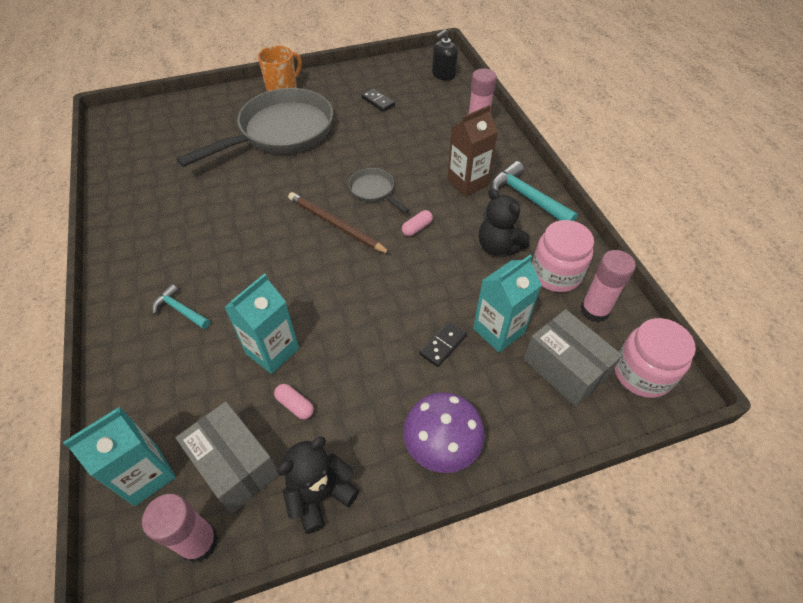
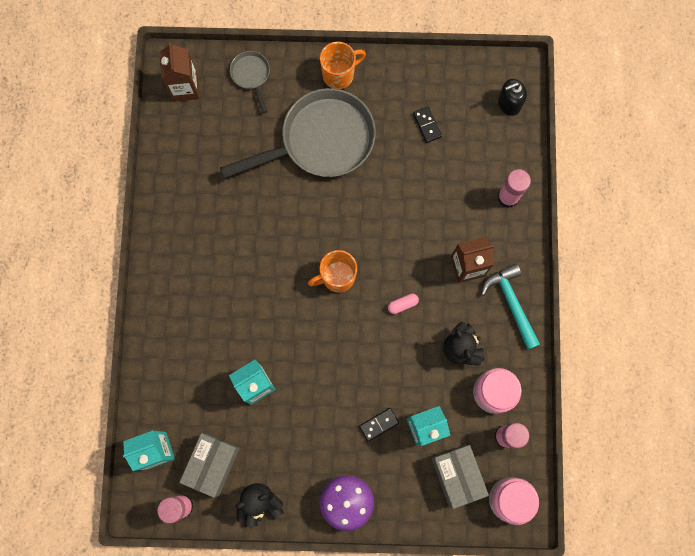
camera: 20 degrees right, 25 degrees up
(131, 129) = (185, 88): none -> brown carton
(180, 310) = (197, 323): turquoise hammer -> none
(235, 465) = (212, 464): grey box -> grey box turned 45 degrees clockwise
(295, 405) = (261, 435): pink capsule -> none
(336, 225) = (337, 277): brown pencil -> orange mug
(374, 191) = (382, 248): grey pan -> grey pan (251, 76)

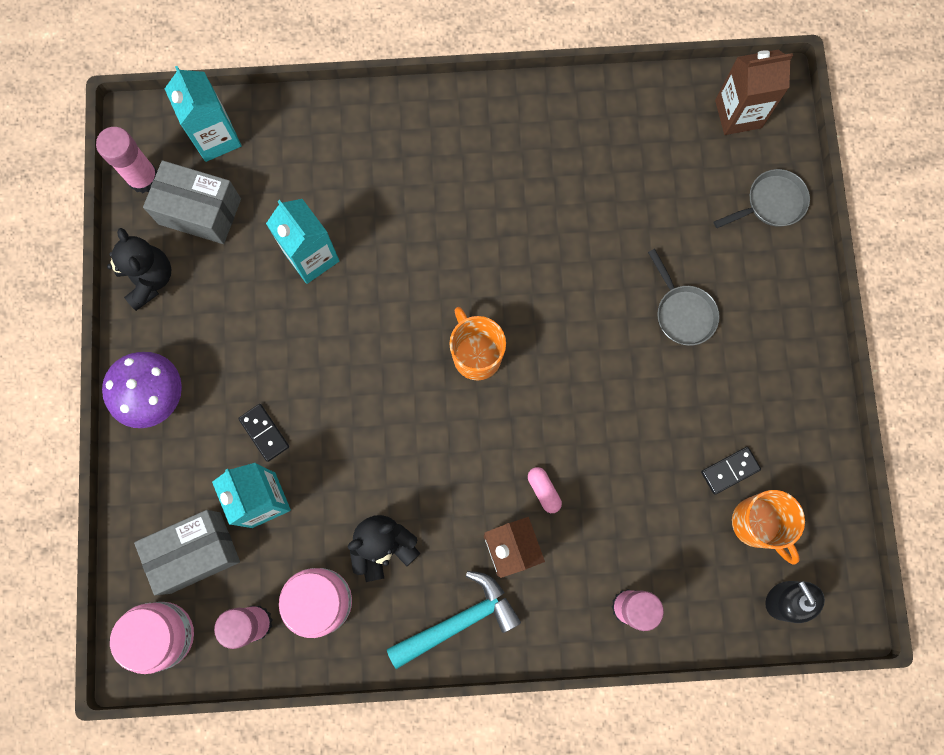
camera: 85 degrees right, 0 degrees up
(321, 141) = (683, 312): grey pan -> grey pan, size x0.44
(339, 74) = (793, 330): orange mug -> orange mug (757, 524)
(402, 304) = (443, 454): pink capsule -> pink capsule (544, 490)

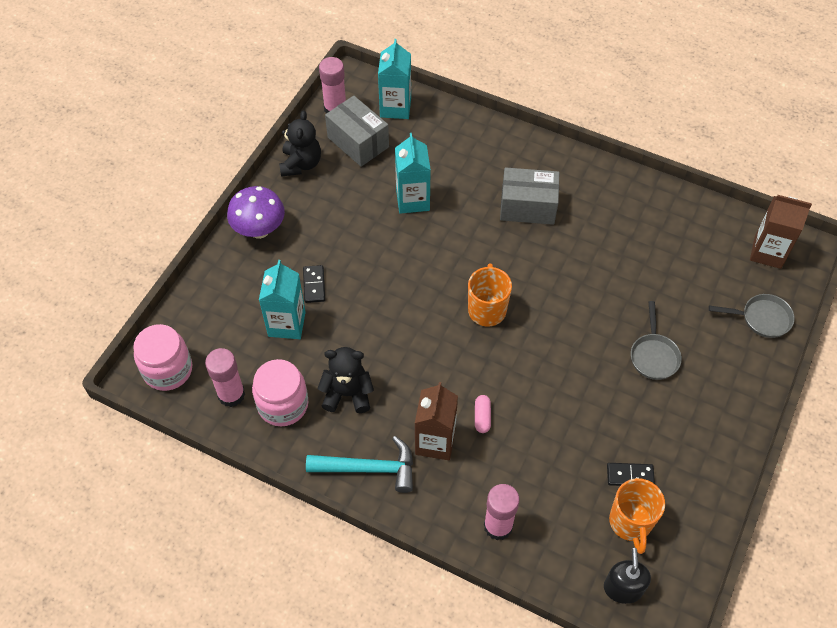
camera: 30 degrees right, 20 degrees down
(195, 552) = (222, 332): grey box -> grey box (527, 207)

